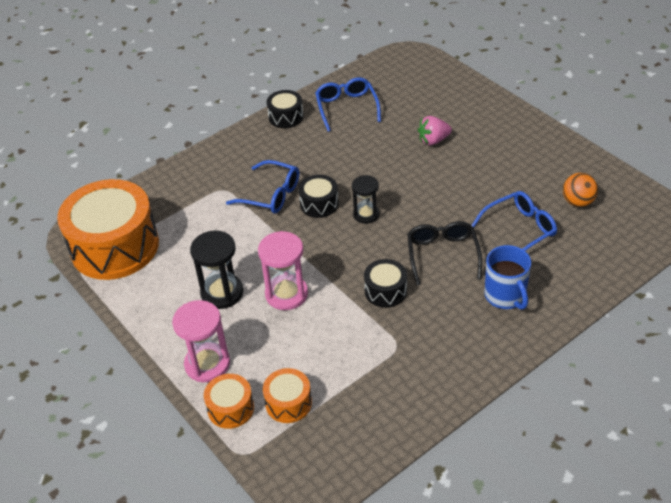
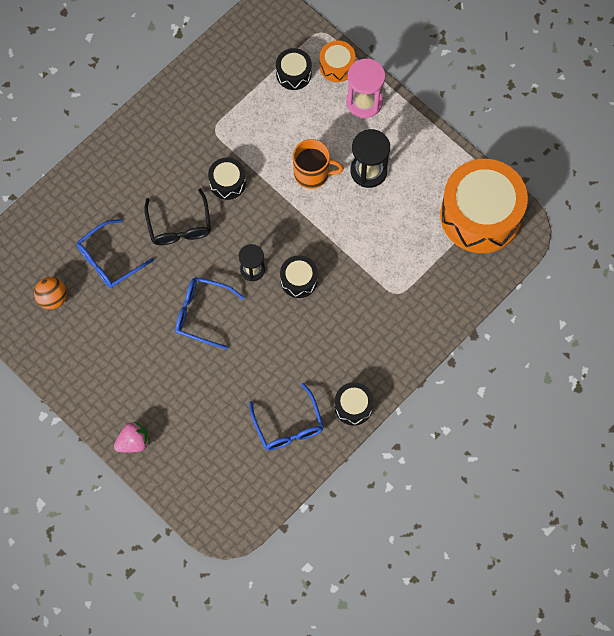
camera: 170 degrees right, 25 degrees up
(271, 195) = (347, 289): blue glasses -> blue glasses (202, 314)
(286, 294) = (312, 173): pink hourglass -> orange mug
(288, 403) = (293, 74): orange drum -> black drum
(433, 140) = (191, 377): pink strawberry -> pink strawberry (133, 442)
(505, 296) = (125, 185): blue mug -> none

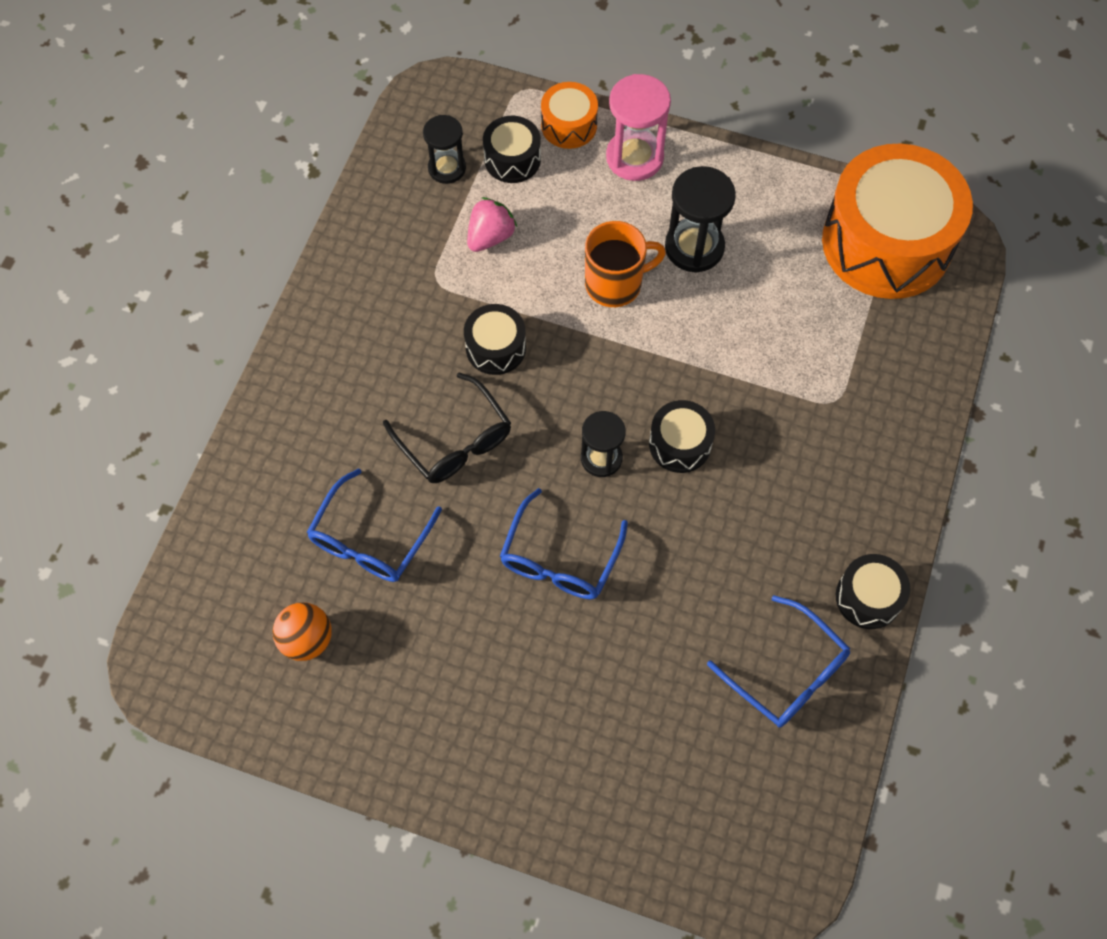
camera: 25 degrees left, 5 degrees down
(133, 442) = (556, 815): pink strawberry -> pink strawberry (490, 237)
(202, 314) = (560, 558): blue glasses -> blue glasses turned 60 degrees counterclockwise
(254, 64) = (447, 168): none -> black hourglass

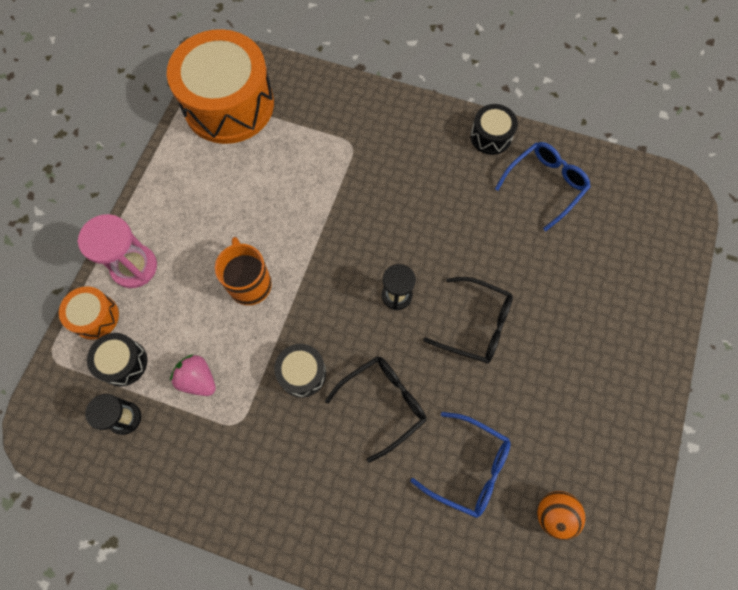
camera: 90 degrees left, 5 degrees up
(560, 558) = (476, 325): blue glasses -> black glasses
(680, 444) = (384, 242): black drum -> none
(694, 247) = (221, 227): black hourglass -> none

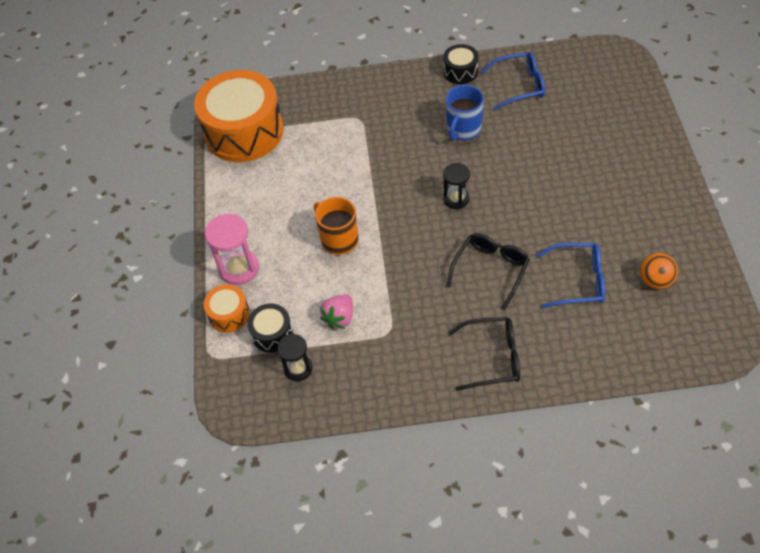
camera: 20 degrees left, 15 degrees down
(198, 379) = (339, 318): pink strawberry -> pink strawberry turned 75 degrees counterclockwise
(302, 373) = (417, 278): black drum -> none
(453, 211) = (463, 129): none -> blue mug
(476, 325) = (526, 192): black glasses -> black glasses (493, 358)
(545, 185) = (519, 85): blue glasses -> blue glasses turned 60 degrees clockwise

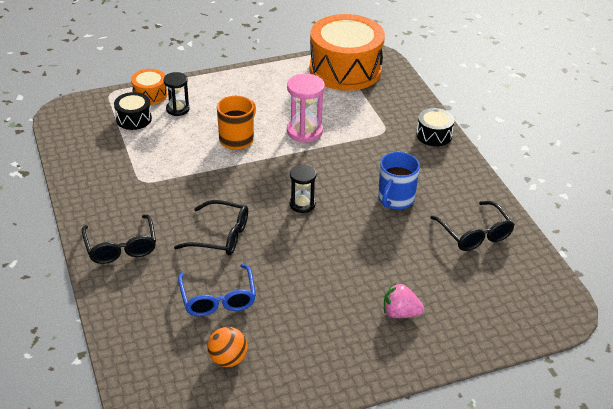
camera: 70 degrees right, 15 degrees down
(239, 268) = (196, 92): pink hourglass -> pink hourglass (304, 131)
(298, 368) = (101, 137): black hourglass -> black hourglass (177, 109)
(339, 318) = (153, 152): pink strawberry -> pink strawberry (400, 313)
(460, 71) = (477, 188): black drum -> black drum (434, 135)
(463, 129) = (395, 199): blue mug -> blue mug turned 75 degrees counterclockwise
(519, 85) = (475, 234): blue glasses -> black glasses

